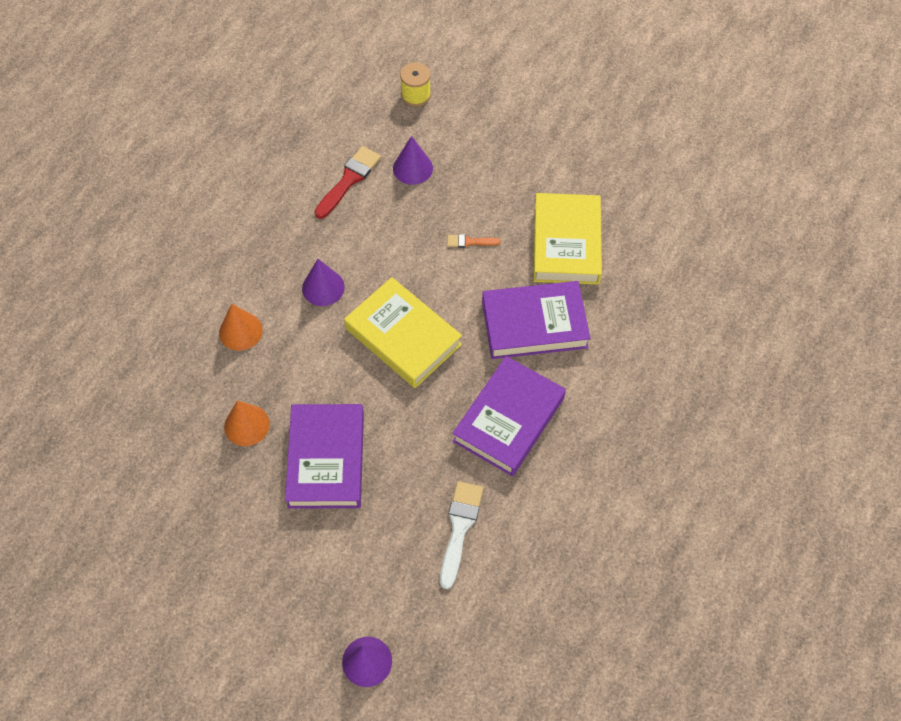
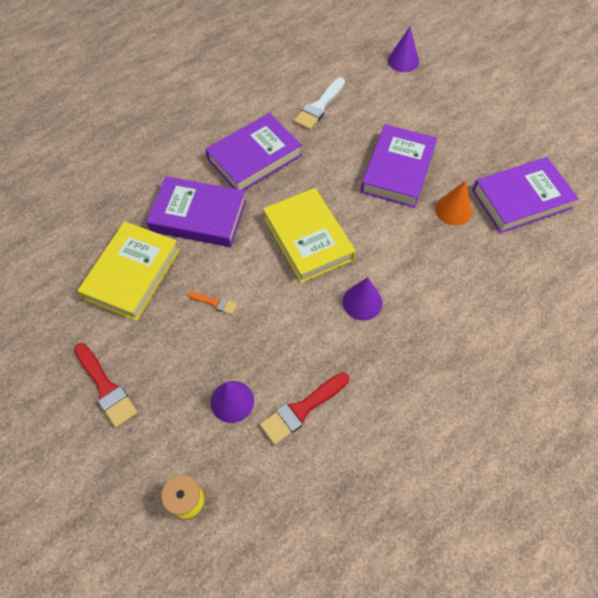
camera: 160 degrees left, 0 degrees up
(166, 467) = (521, 199): none -> purple book
(240, 331) = (445, 285): orange cone -> none
(527, 145) = (106, 387): none -> red brush

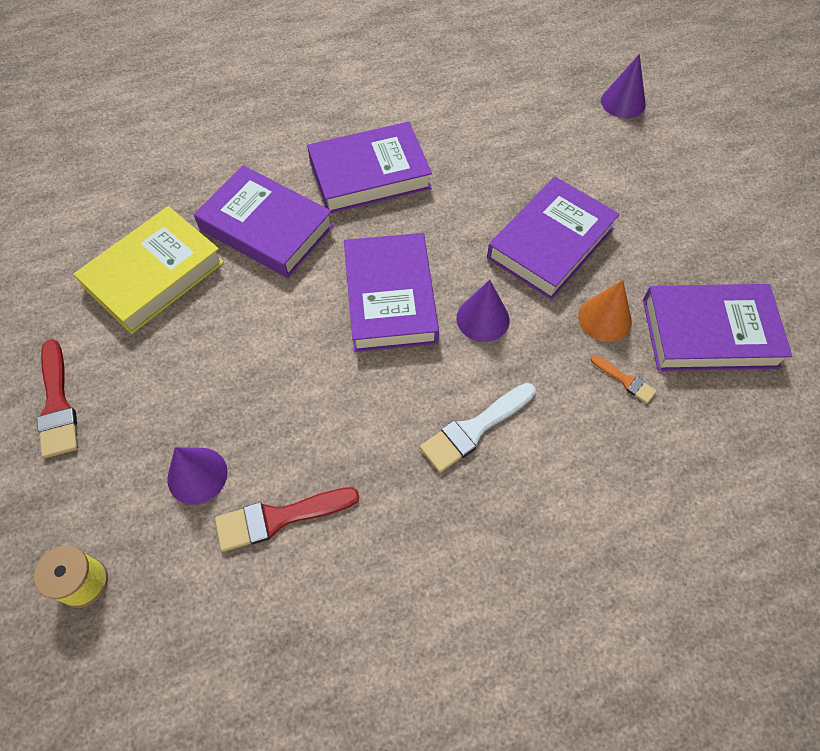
camera: 20 degrees right, 0 degrees up
(214, 303) = (235, 342): orange brush -> orange brush (625, 380)
(308, 238) = (390, 297): yellow book -> purple book
(319, 106) = (483, 132): white brush -> white brush (474, 429)
(362, 302) = (423, 403): purple cone -> purple cone (483, 319)

